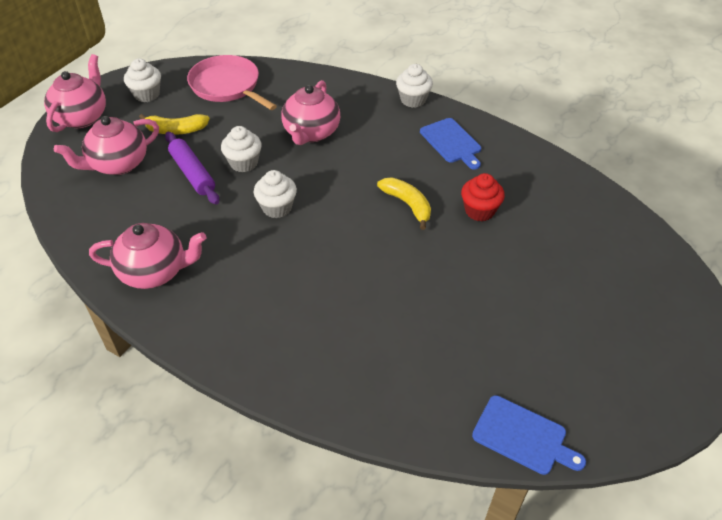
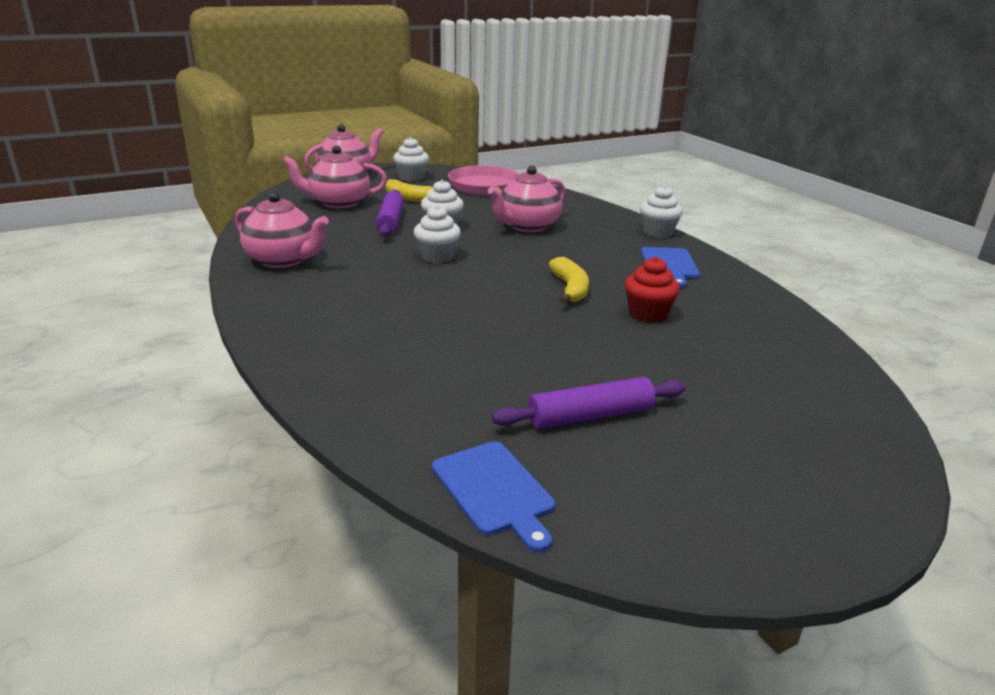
camera: 30 degrees right, 20 degrees down
(523, 338) = (590, 416): none -> purple rolling pin

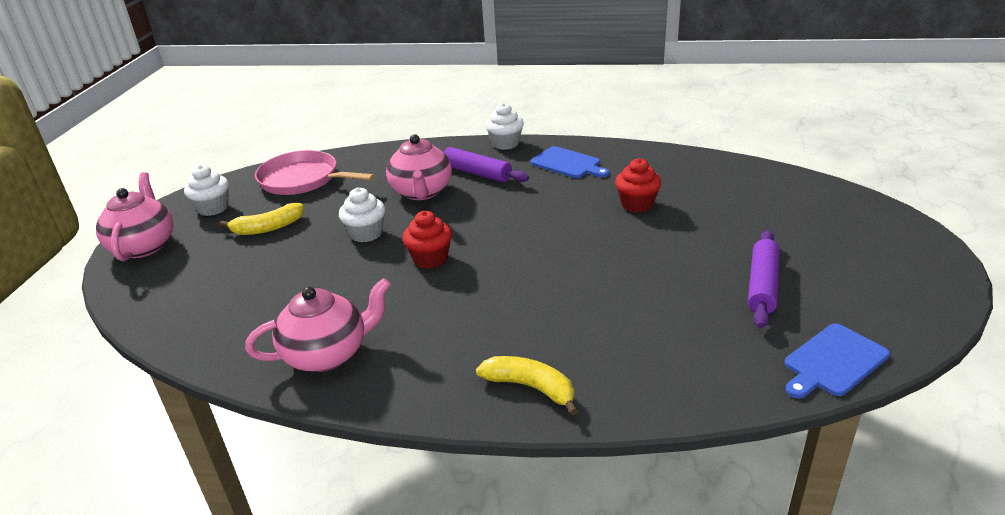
camera: 50 degrees left, 5 degrees up
(338, 203) = (216, 274): pink teapot -> none
(390, 221) = (313, 257): purple rolling pin -> purple rolling pin (477, 173)
(437, 256) = (430, 259): white cupcake -> red cupcake
(495, 491) = (833, 362): blue cutting board -> blue cutting board turned 135 degrees clockwise
(570, 289) = (564, 219): yellow banana -> yellow banana (530, 387)

